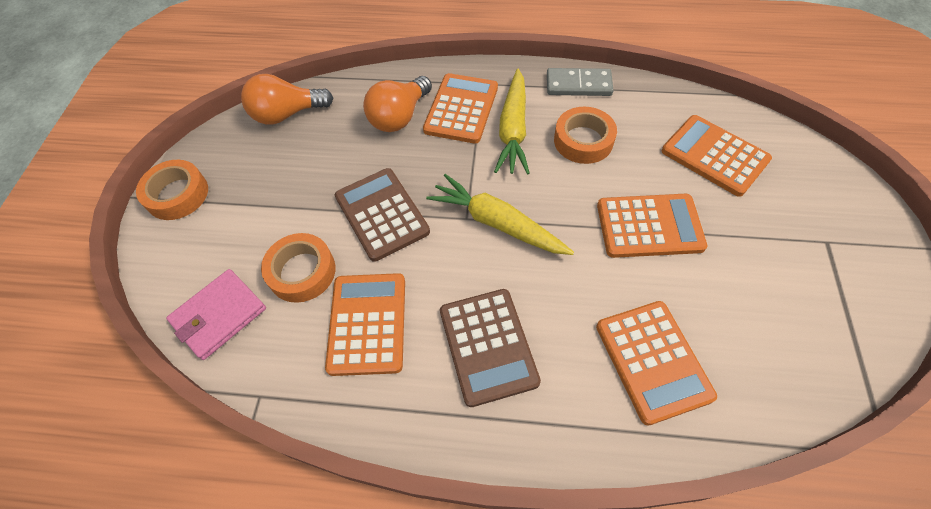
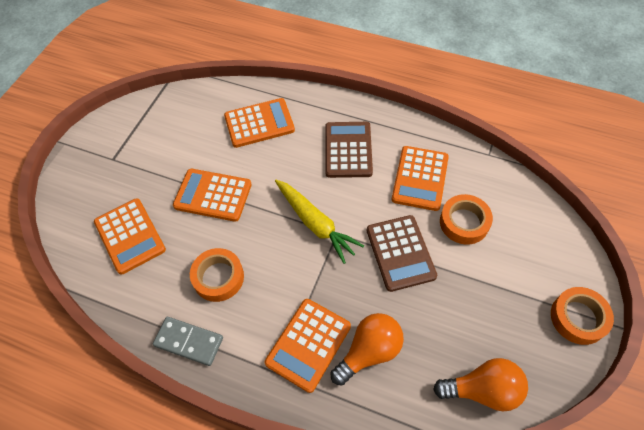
camera: 165 degrees left, 0 degrees up
(219, 315) = (521, 206): pink wallet -> none
(513, 130) = (270, 305): yellow carrot -> none
(653, 361) = (259, 123): orange calculator -> orange calculator turned 75 degrees clockwise

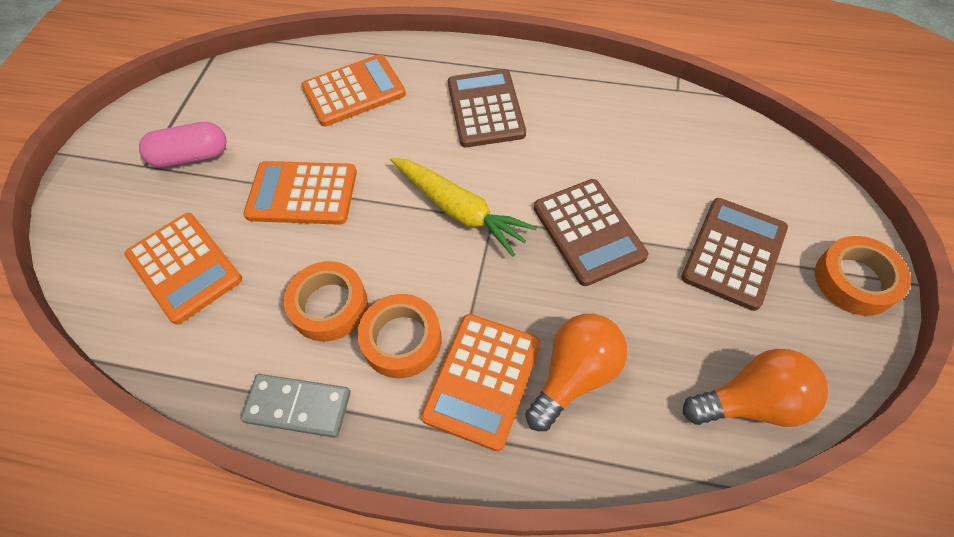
camera: 10 degrees left, 0 degrees up
(144, 157) = (191, 157): none -> pink capsule
(420, 178) = (593, 131): orange calculator -> none
(464, 222) = (666, 179): orange tape -> orange tape (402, 340)
(497, 284) = (733, 253): none -> brown calculator

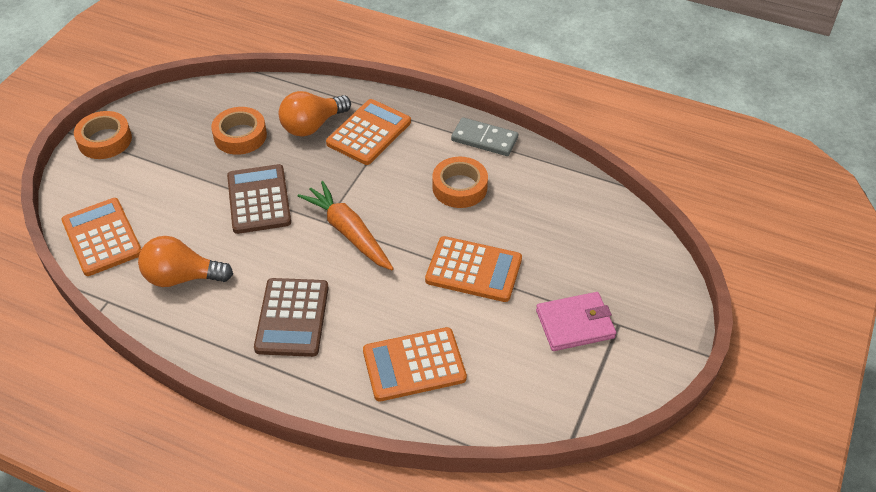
camera: 170 degrees left, 10 degrees down
(184, 267) = (567, 231): orange calculator -> orange calculator (102, 237)
(191, 157) = (575, 324): pink capsule -> pink wallet
(402, 340) = (413, 160): orange tape -> orange tape (240, 136)
(459, 210) = (348, 232): yellow carrot -> orange carrot
(733, 253) = (168, 168): brown calculator -> none
(751, 402) = (219, 98): orange light bulb -> orange light bulb (182, 277)

